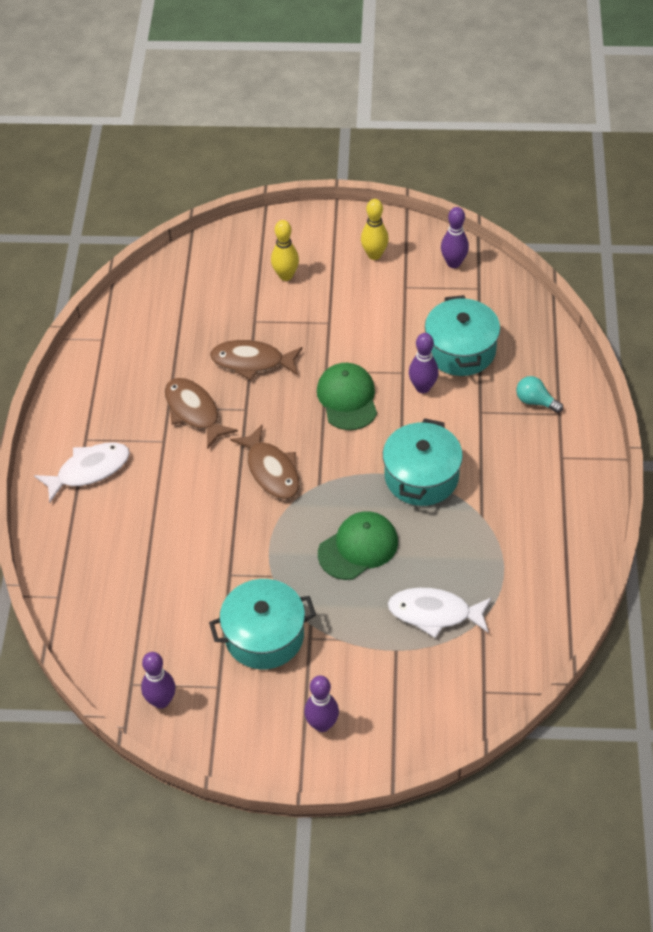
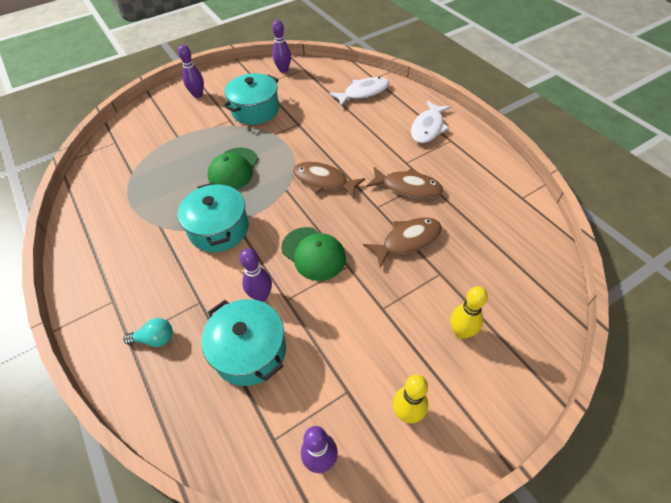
camera: 145 degrees right, 0 degrees up
(434, 613) = (164, 161): white fish -> white fish (363, 93)

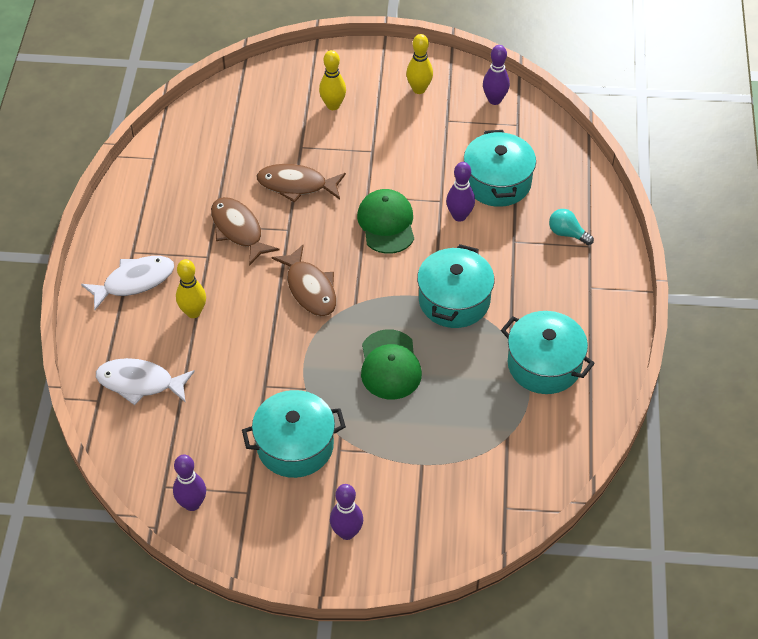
camera: 145 degrees left, 0 degrees up
(126, 224) = (544, 364): none -> turquoise pot
(233, 169) = (390, 365): green cap -> green cap turned 120 degrees clockwise
(377, 132) = (193, 312): none -> yellow bowling pin

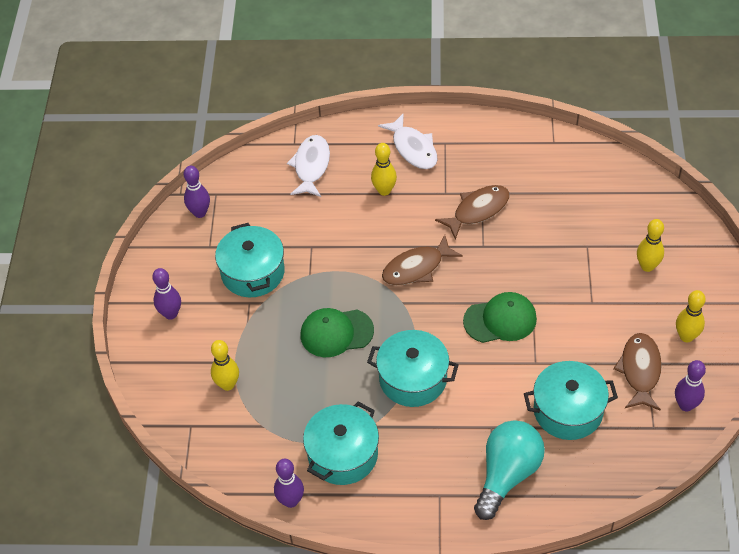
camera: 90 degrees right, 0 degrees up
(296, 185) = (538, 247): brown fish -> brown fish (640, 371)
(452, 471) = (227, 384): none -> yellow bowling pin
(459, 216) = (518, 379): purple bowling pin -> purple bowling pin (291, 501)
(567, 233) = (507, 474): turquoise light bulb -> turquoise light bulb, size x2.06

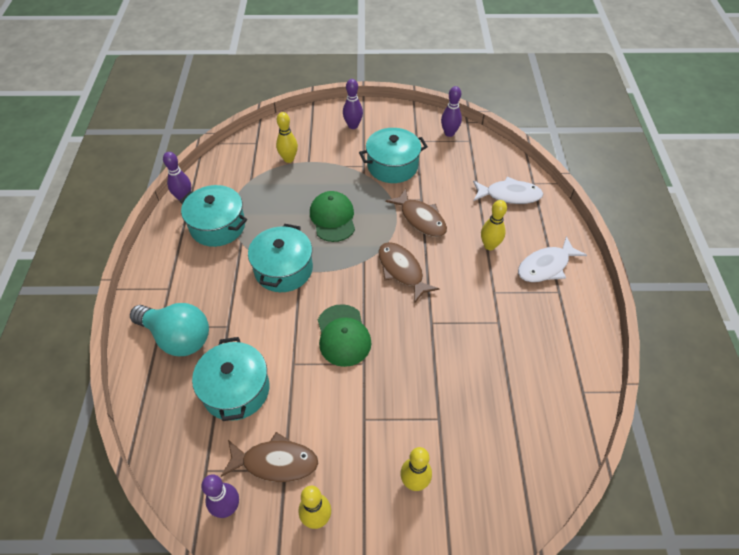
camera: 85 degrees right, 0 degrees up
(478, 210) = (475, 318): brown fish -> brown fish (420, 219)

